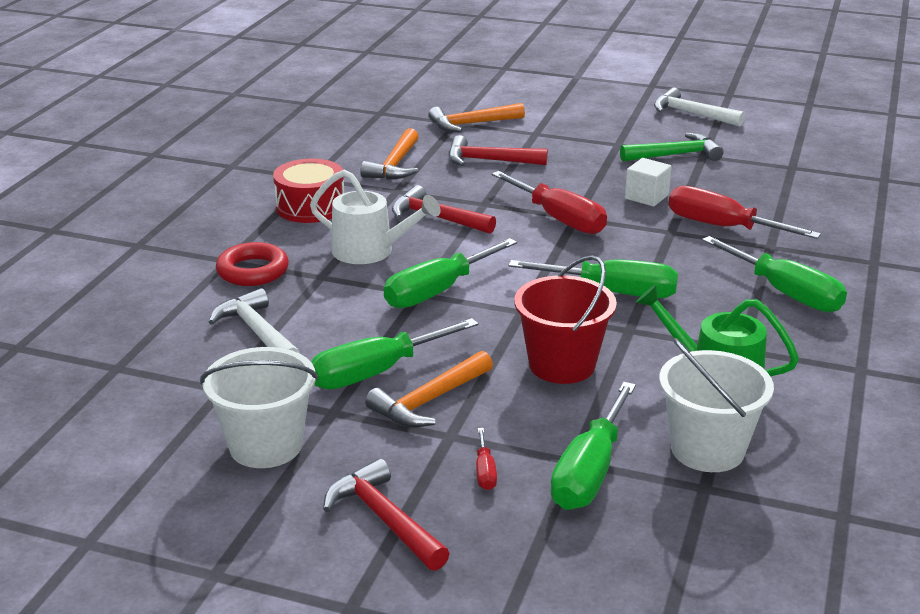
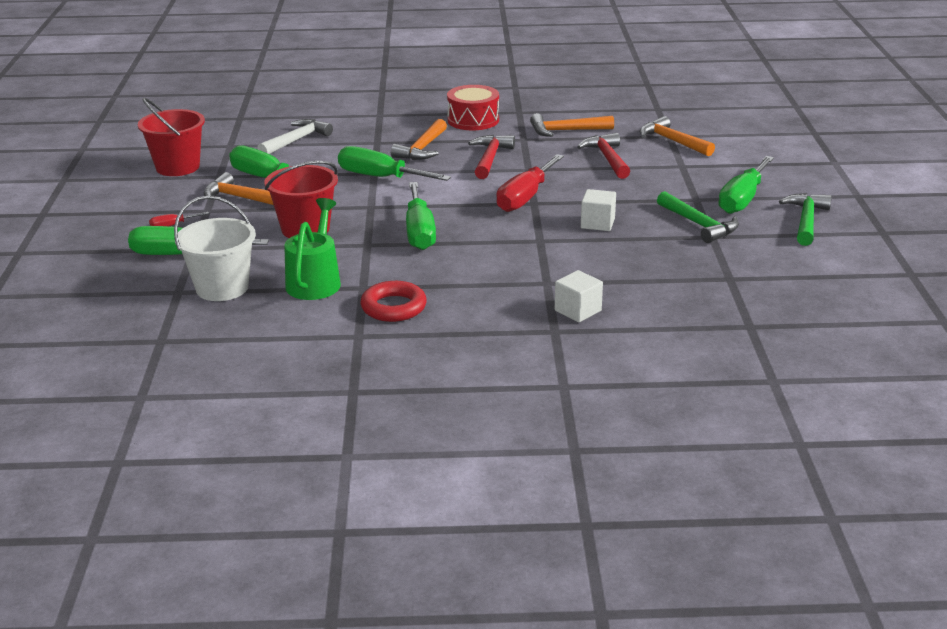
camera: 70 degrees right, 0 degrees up
(253, 271) = (370, 124): red ring -> red ring (393, 307)
(265, 446) = (177, 167): white bucket -> red bucket
(370, 251) = (422, 148): white watering can -> orange hammer
(385, 519) = (118, 208): red hammer -> none
(692, 114) = (806, 221): white hammer -> green hammer
(722, 227) = (567, 259): red screwdriver -> none
(785, 293) = (465, 296): green screwdriver -> green screwdriver (742, 199)
(835, 243) = (578, 310): none -> white cube

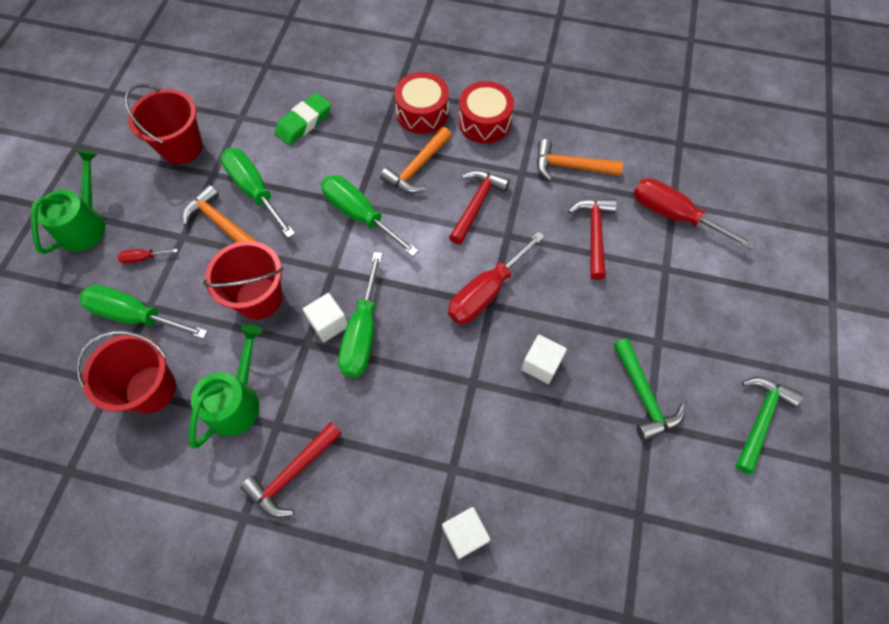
camera: 15 degrees right, 35 degrees up
(99, 217) = (85, 224): none -> green watering can
(222, 288) = (151, 389): white bucket -> red bucket
(296, 140) = (304, 122): white hammer -> green eraser
(383, 232) = (328, 323): none -> white cube
(393, 307) = (292, 473): red ring -> red hammer
(410, 123) = (422, 113): none -> red drum
(673, 141) = (673, 215): orange hammer -> red screwdriver
(742, 199) = (706, 355): green screwdriver -> none

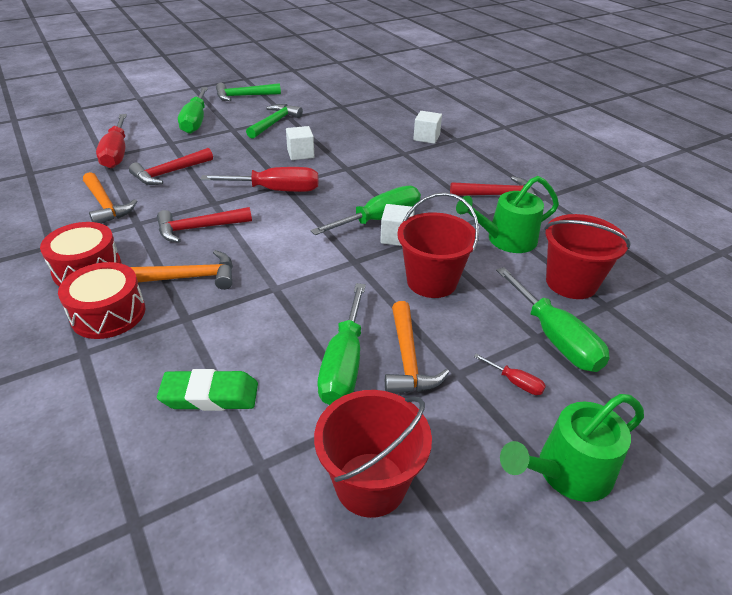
camera: 135 degrees left, 25 degrees down
(359, 215) = (284, 279): green screwdriver -> green screwdriver (195, 121)

